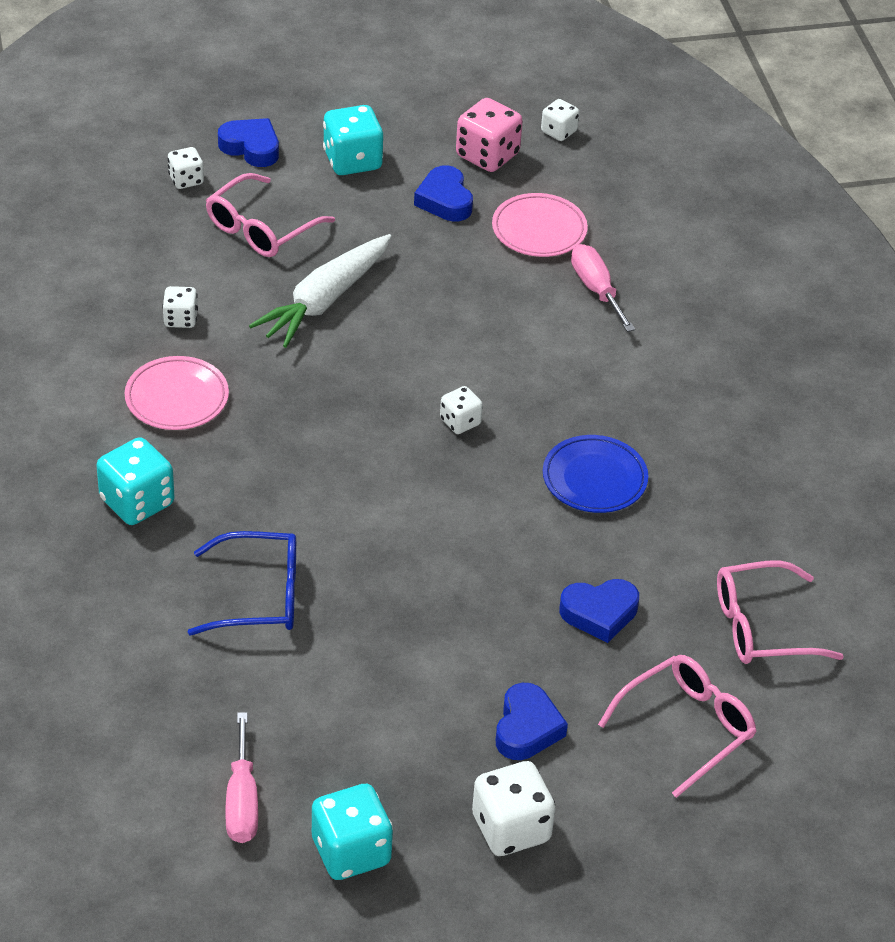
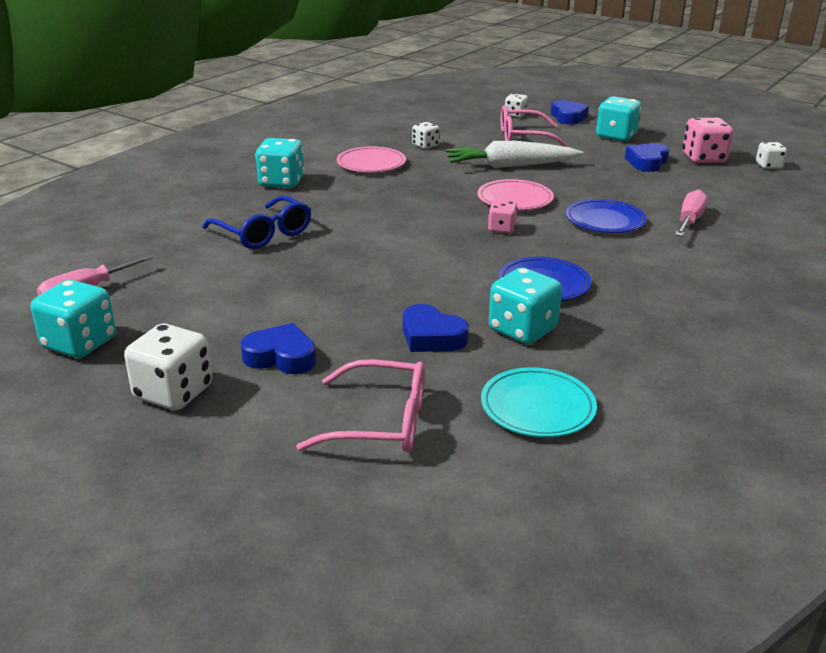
camera: 50 degrees right, 15 degrees down
(460, 422) = (501, 229): white dice -> pink dice
(527, 728) = (281, 357): blue heart -> blue heart turned 135 degrees counterclockwise
(529, 341) = (605, 221): none -> blue plate
(539, 230) = (690, 189): pink plate -> pink plate (515, 199)
(650, 551) = (522, 330): none -> turquoise dice
(761, 627) = (537, 407): pink glasses -> turquoise plate

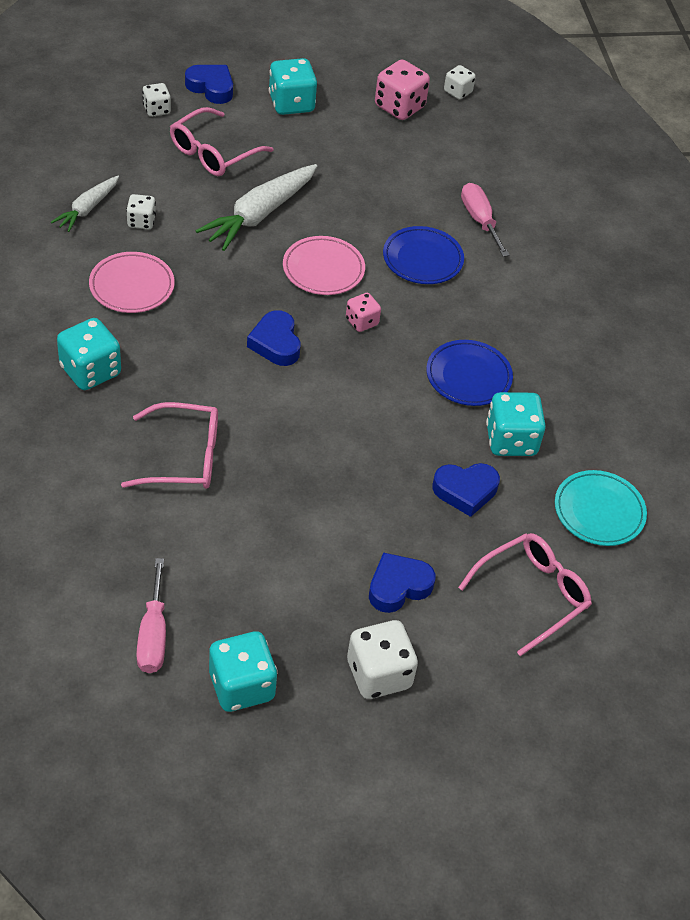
camera: 50 degrees left, 20 degrees up
(264, 233) = (184, 457): blue glasses -> pink glasses
(402, 132) = (87, 209): none -> white carrot
(647, 162) = (363, 140): blue heart -> blue heart (275, 343)

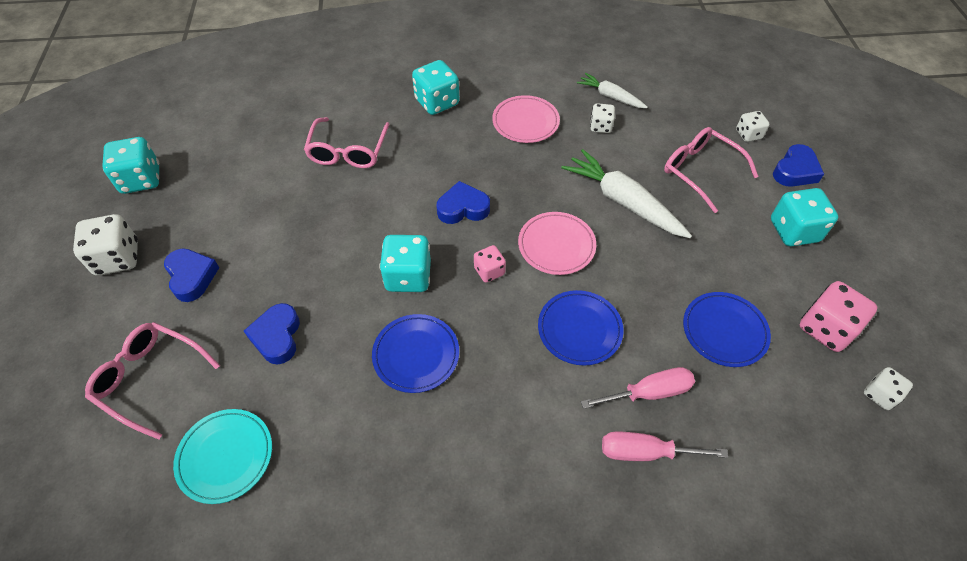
camera: 100 degrees right, 5 degrees up
(153, 635) = (199, 136): pink screwdriver -> pink screwdriver (645, 452)
(411, 166) = (724, 331): none -> blue plate
(511, 440) = (330, 384): turquoise dice -> turquoise dice (408, 276)
(532, 594) = (150, 379): pink glasses -> pink glasses turned 150 degrees clockwise

